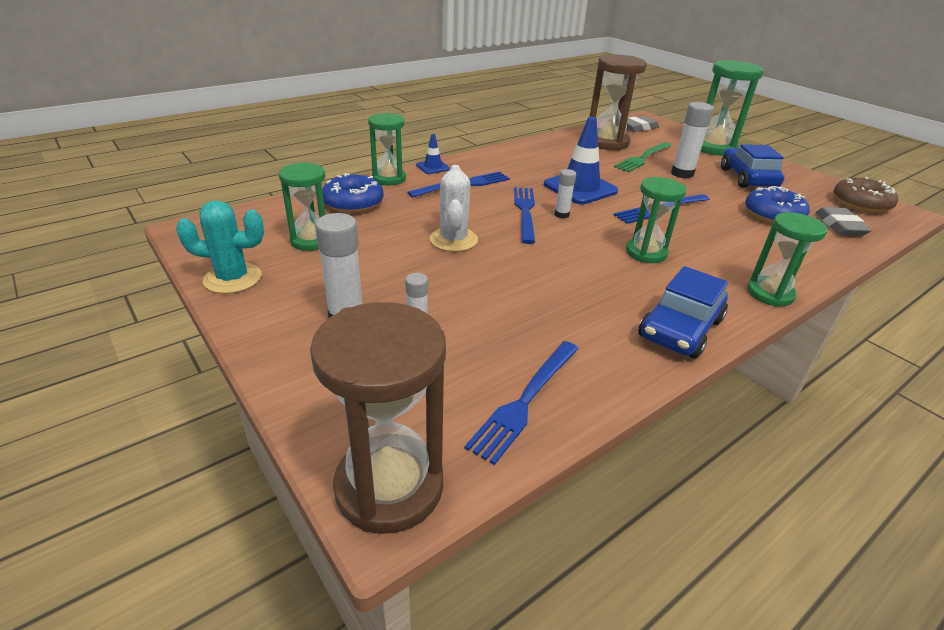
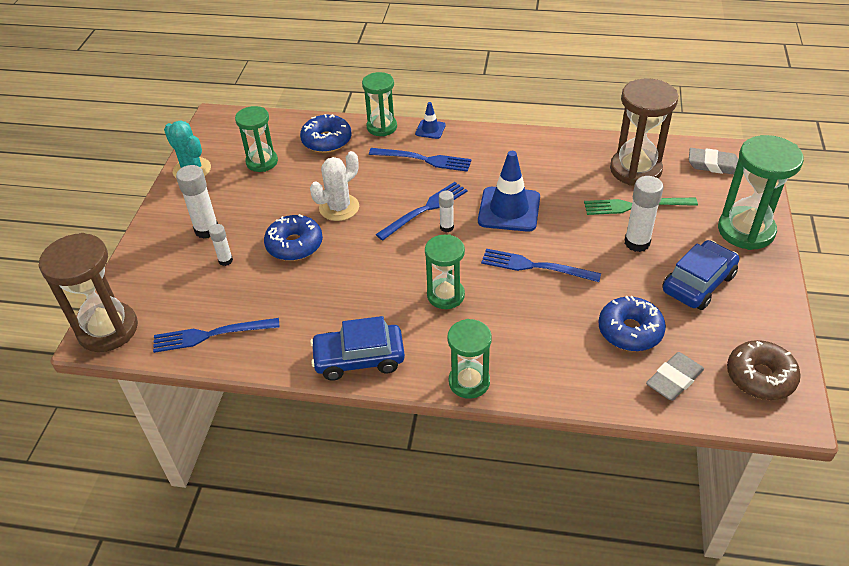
camera: 50 degrees right, 10 degrees up
(465, 283) = (294, 245): none -> blue donut

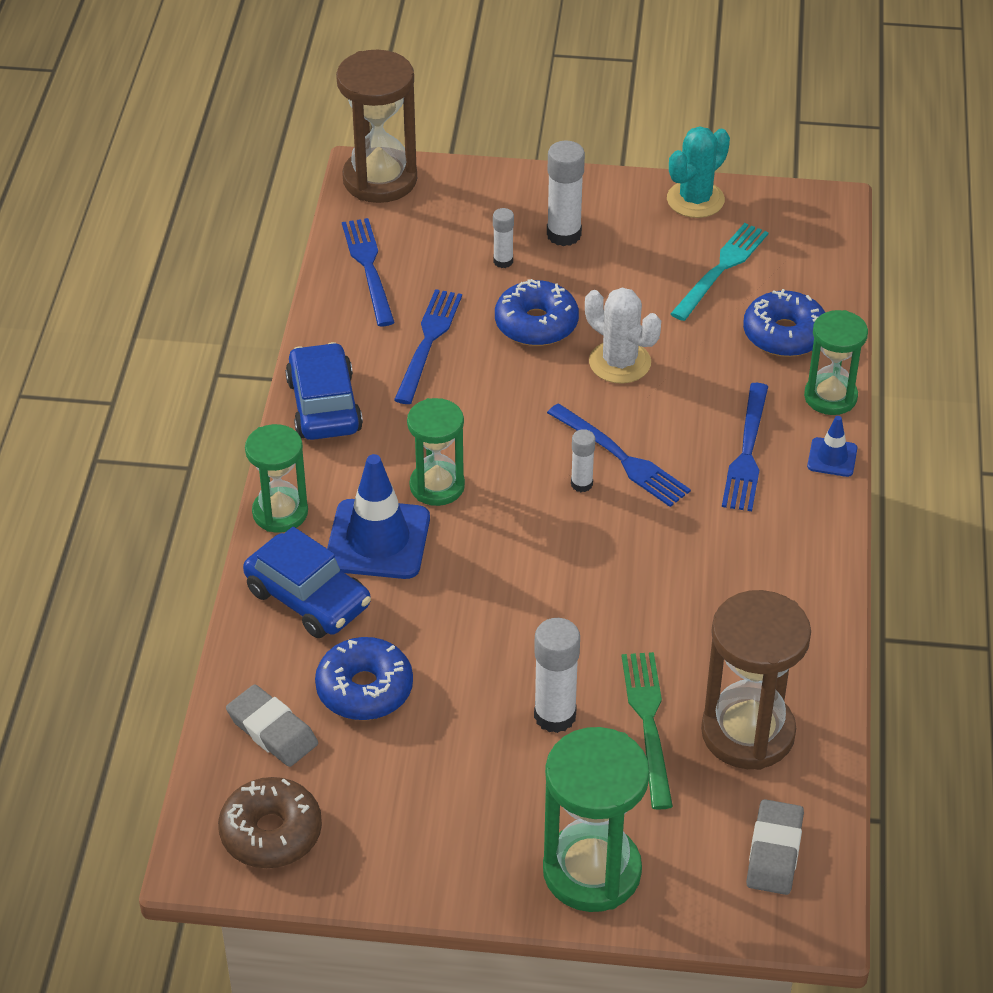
camera: 85 degrees right, 0 degrees up
(262, 162) = (721, 269): green hourglass -> turquoise fork
(509, 209) = (628, 558): blue traffic cone -> blue traffic cone (378, 540)
(535, 266) = (497, 586): blue fork -> blue fork (428, 342)
(698, 283) = (463, 785): blue car -> blue car (308, 598)

